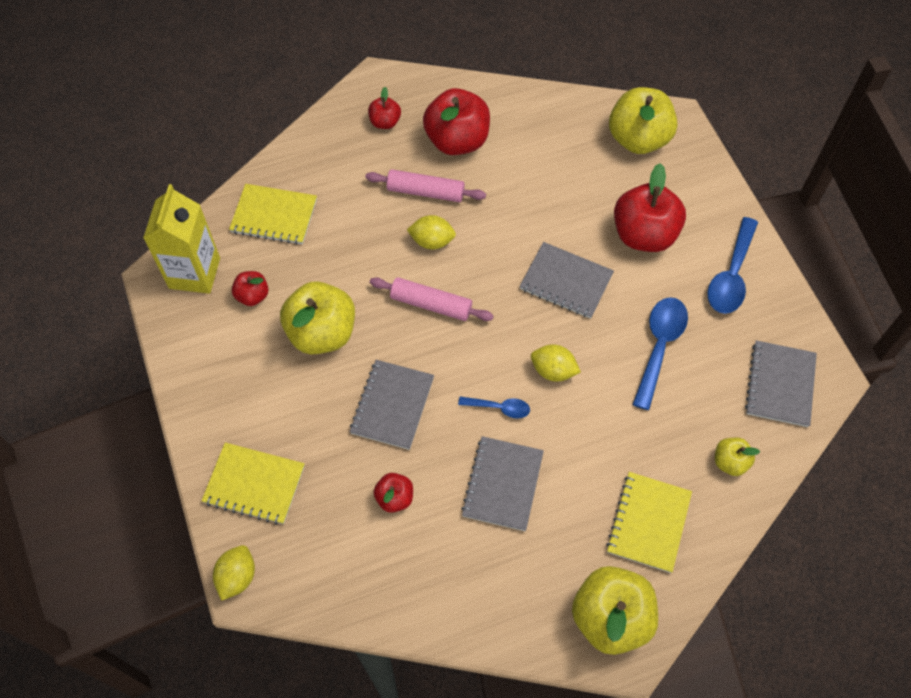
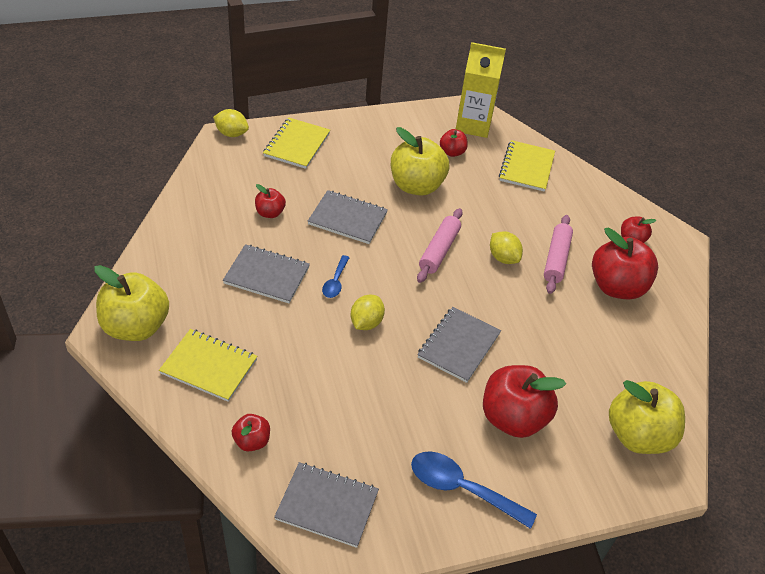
camera: 90 degrees right, 15 degrees down
(432, 241) = (503, 258): yellow lemon -> yellow lemon turned 45 degrees counterclockwise
(659, 346) = (382, 407): blue spoon -> none
(730, 462) = (252, 441): yellow apple -> red apple

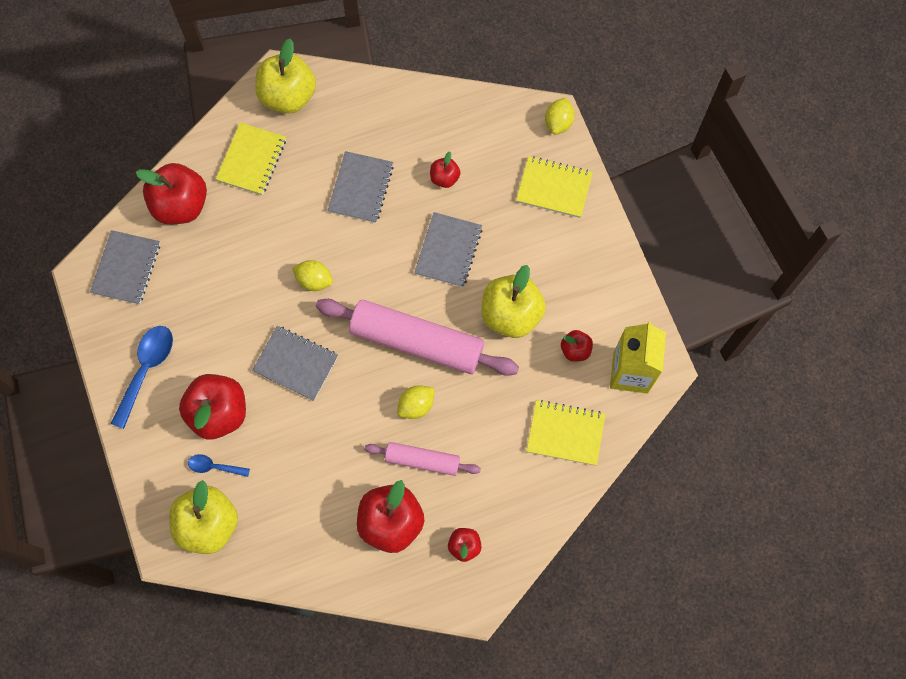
camera: 90 degrees right, 25 degrees up
(252, 441) = (181, 205): red apple -> red apple, size x2.00
(335, 282) = (361, 248): blue spoon -> blue spoon (214, 467)
(439, 250) = (417, 341): pink rolling pin -> pink rolling pin, size x1.85

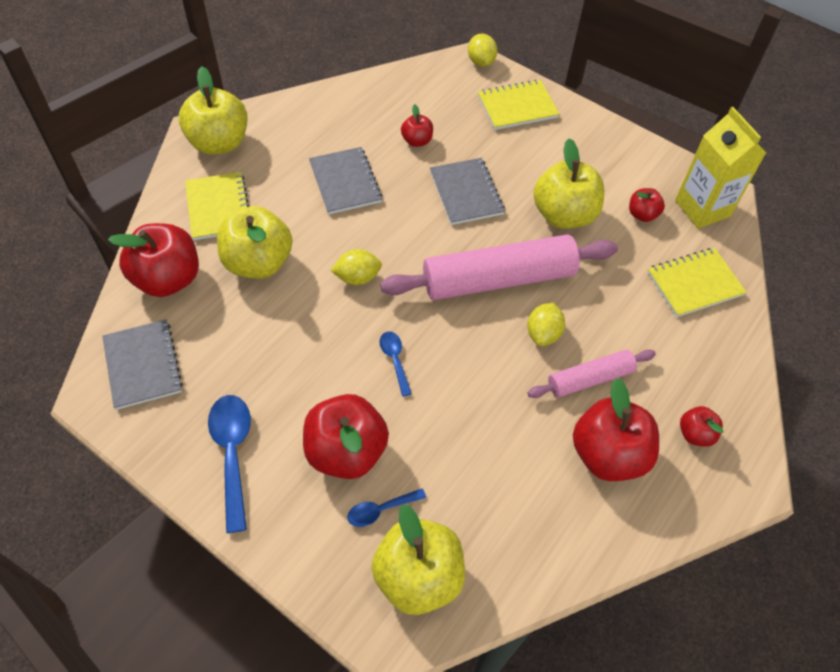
camera: 35 degrees left, 15 degrees down
(251, 226) = (258, 262): none -> yellow apple
(296, 364) = (394, 360): grey notebook -> blue spoon

